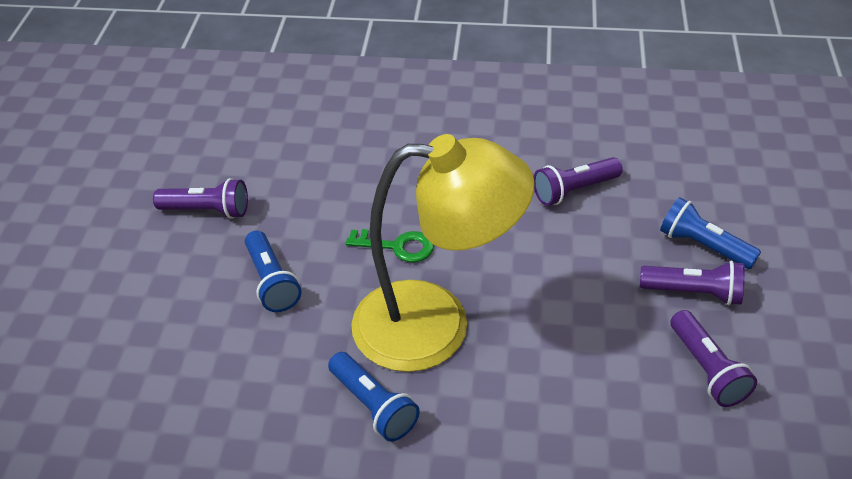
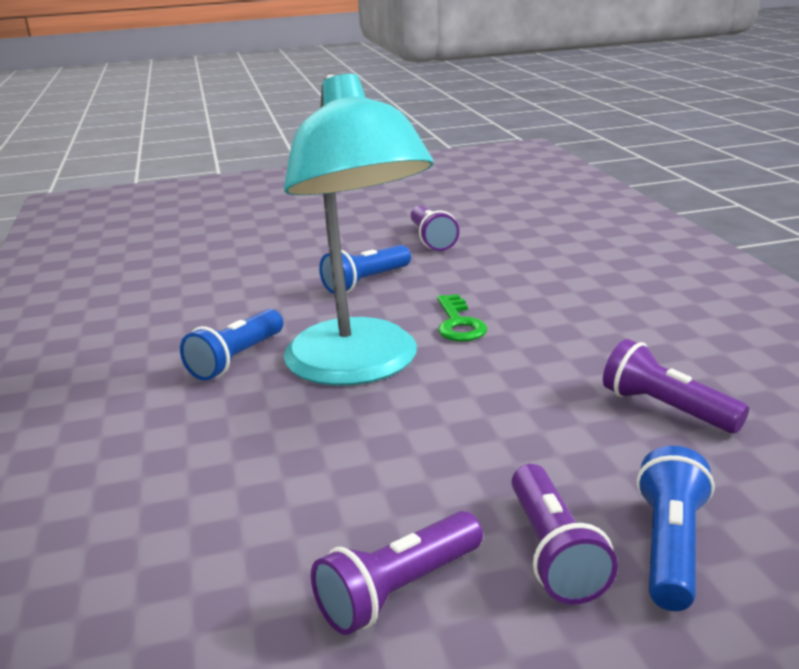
camera: 70 degrees right, 20 degrees down
(436, 325) = (359, 367): yellow lamp -> turquoise lamp

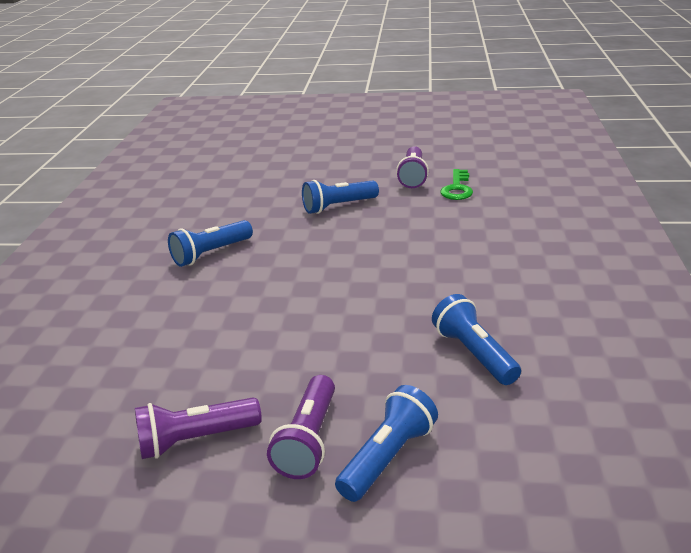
camera: 20 degrees right, 5 degrees up
(359, 367) = (285, 276): turquoise lamp -> none
(458, 324) = (378, 253): green key -> green key (457, 188)
(666, 409) = (474, 354): purple flashlight -> blue flashlight

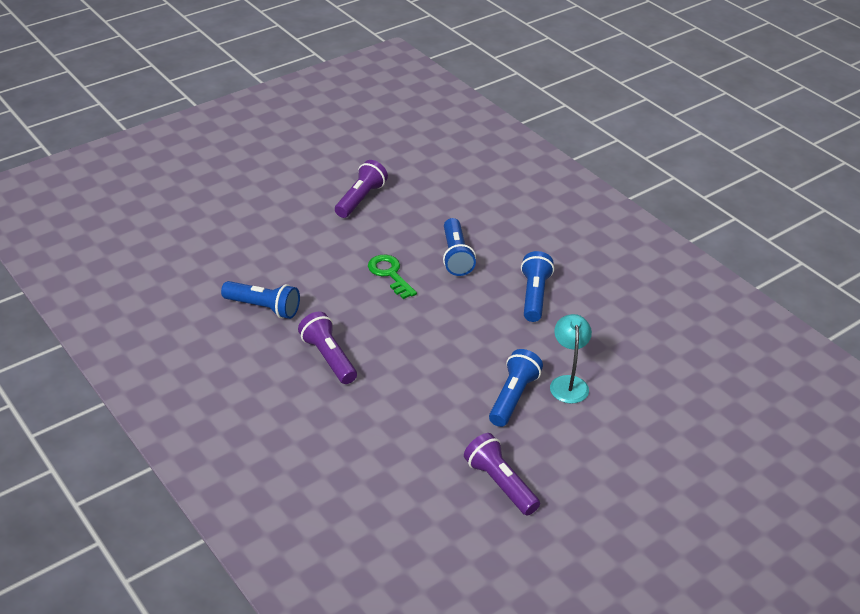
camera: 135 degrees right, 10 degrees up
(289, 200) = (568, 383): none -> turquoise lamp
(308, 440) = (307, 223): purple flashlight -> purple flashlight (329, 358)
(388, 457) = (260, 234): blue flashlight -> blue flashlight (456, 256)
(457, 188) = (435, 486): green key -> green key (390, 274)

